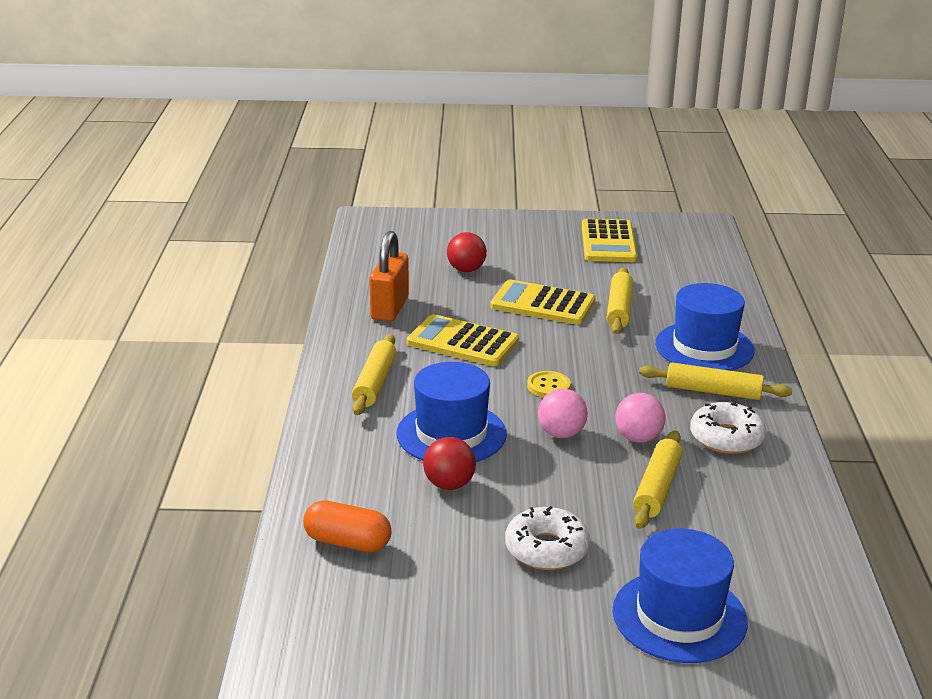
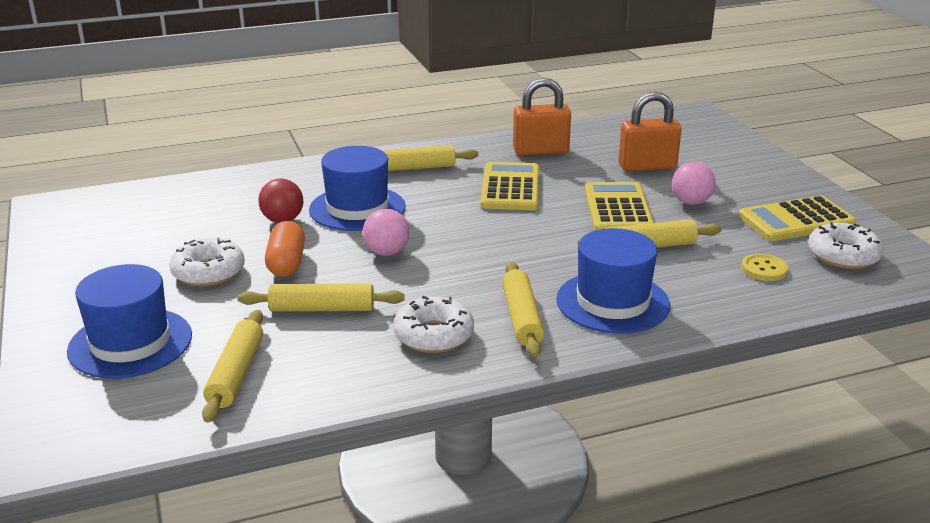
camera: 70 degrees right, 0 degrees up
(347, 542) = (192, 199): orange capsule -> orange capsule (286, 263)
(466, 270) = (647, 166): red ball -> orange padlock
(548, 386) = (464, 235): yellow button -> yellow button (764, 269)
(638, 438) = (402, 289): pink ball -> pink ball (691, 202)
(673, 244) = (843, 255): none -> white donut
(758, 553) = (236, 374): none -> yellow rolling pin

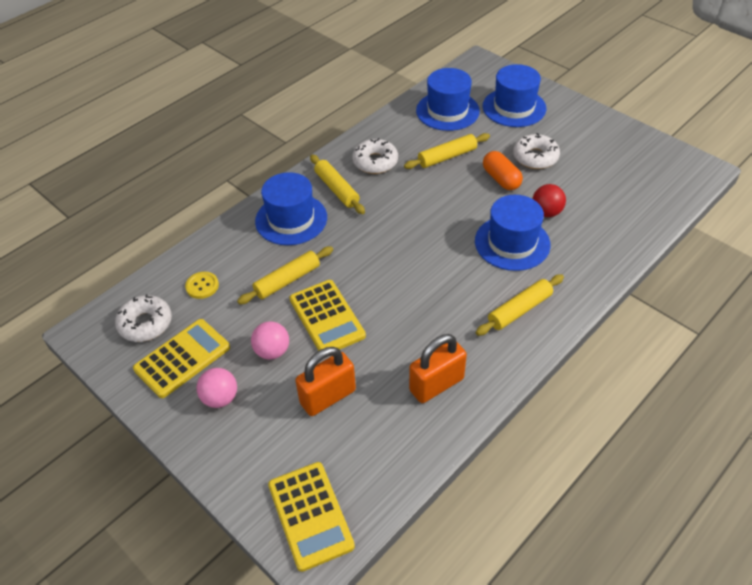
camera: 155 degrees right, 20 degrees up
(236, 374) = (447, 111): yellow rolling pin -> blue hat
(386, 252) = (452, 209): pink ball -> pink ball (220, 398)
(510, 188) = (424, 313): yellow calculator -> yellow calculator (310, 515)

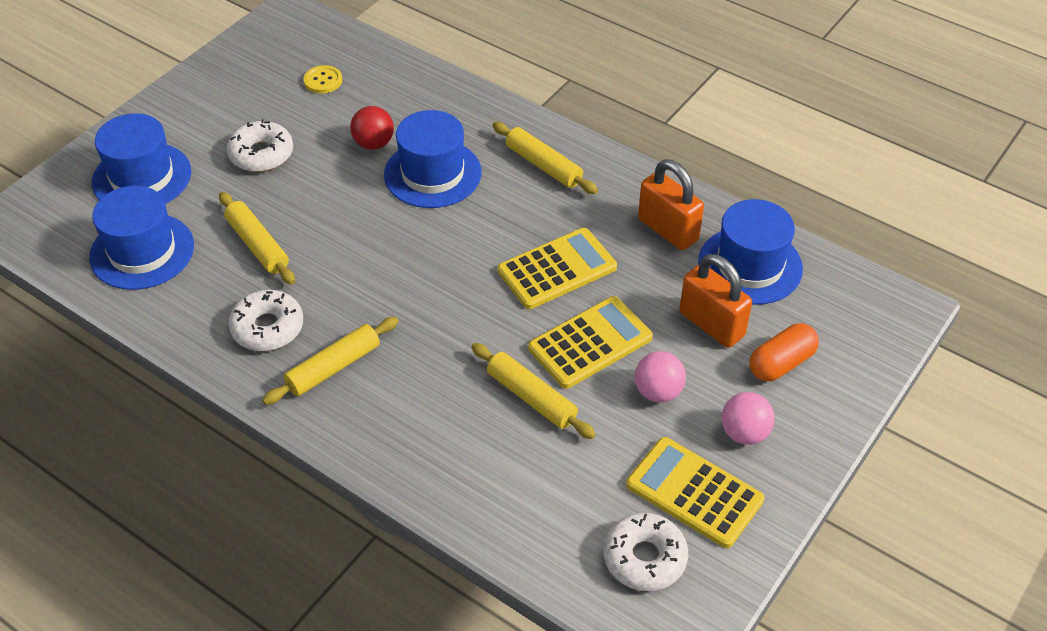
camera: 100 degrees left, 0 degrees up
(202, 286) = (559, 502): yellow button -> yellow button (323, 81)
(291, 219) = (405, 415): blue hat -> blue hat (750, 265)
(310, 515) = (863, 318): yellow calculator -> yellow calculator (557, 269)
(501, 179) = (308, 187): orange capsule -> orange capsule (781, 363)

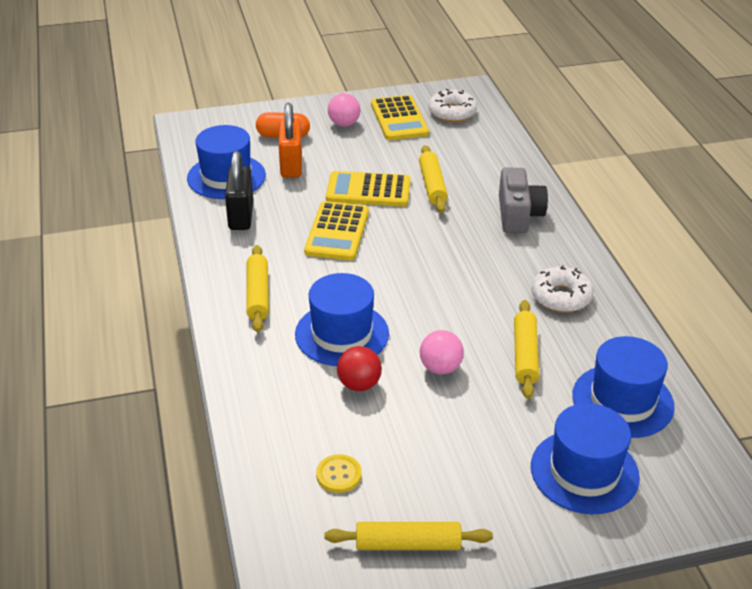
camera: 140 degrees left, 10 degrees down
(261, 154) = (460, 431): white donut -> none
(333, 367) = (535, 254): yellow rolling pin -> yellow rolling pin (408, 544)
(395, 414) = (518, 215): none -> grey camera
(557, 269) = (337, 232): yellow calculator -> yellow calculator turned 90 degrees counterclockwise
(658, 392) = (362, 156): pink ball -> pink ball (440, 368)
(668, 230) = (241, 216): orange padlock -> black padlock

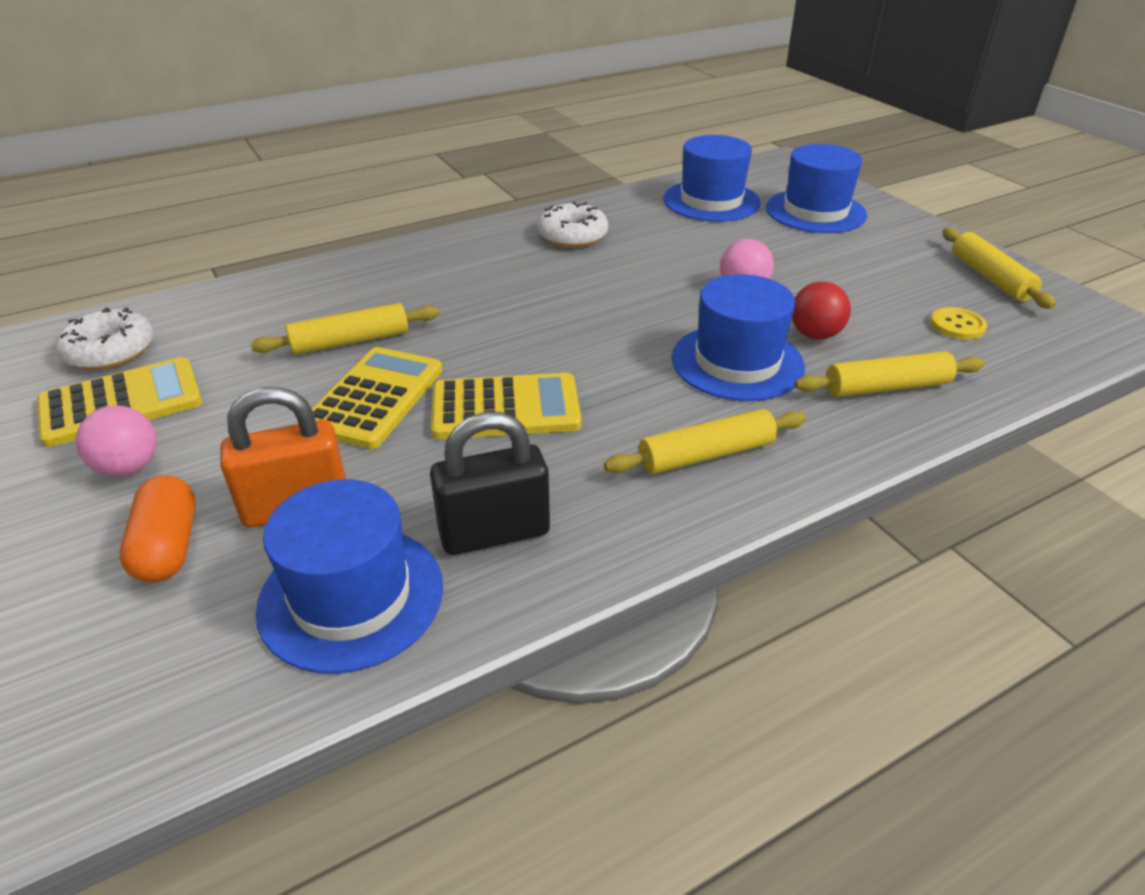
camera: 105 degrees left, 0 degrees up
(368, 190) = (375, 398): yellow calculator -> yellow calculator turned 150 degrees counterclockwise
(518, 215) = (415, 271): grey camera -> none
(525, 355) = (683, 247): yellow rolling pin -> yellow rolling pin (886, 387)

